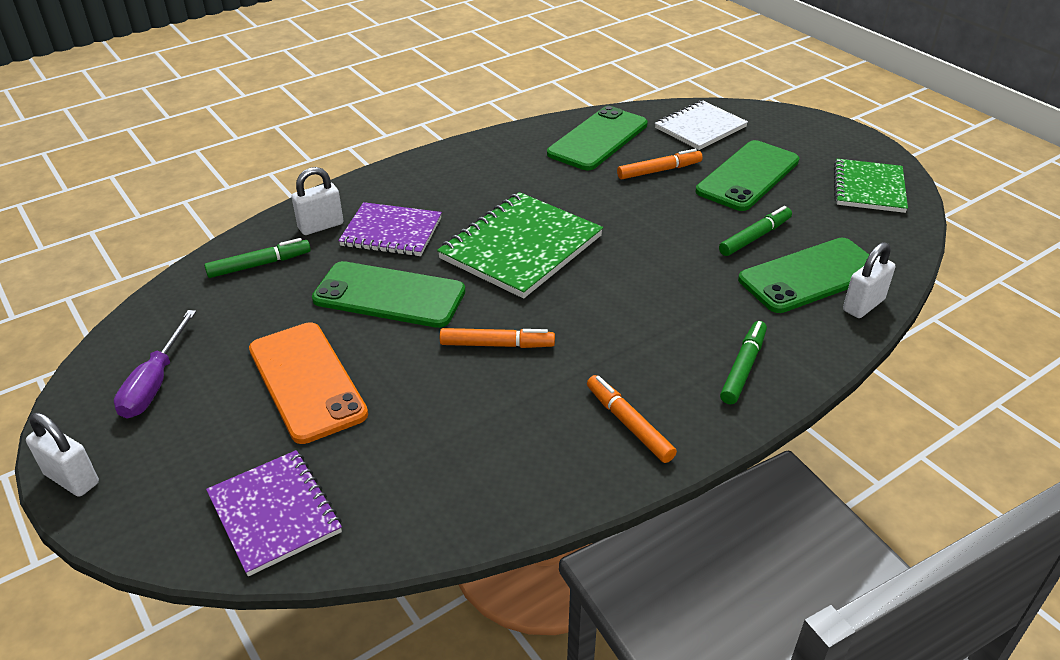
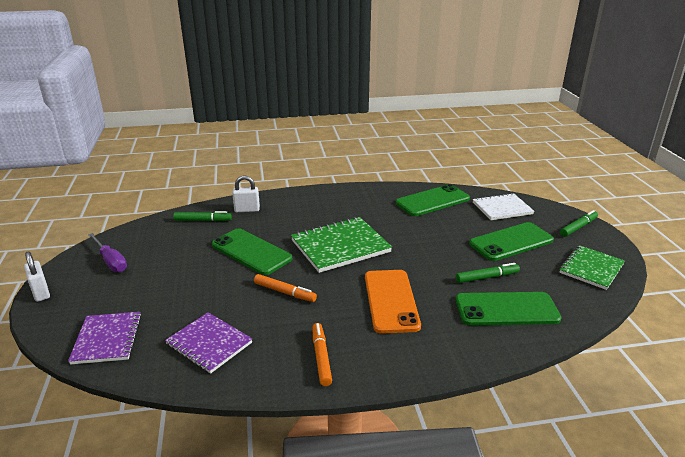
camera: 25 degrees right, 10 degrees down
(155, 383) = (111, 261): purple screwdriver -> purple screwdriver turned 75 degrees counterclockwise
(306, 381) = (176, 281): orange phone -> orange phone (391, 301)
(391, 232) = (279, 221): purple notebook -> purple notebook (209, 344)
(659, 171) = (456, 226): orange marker -> none
(743, 367) = (417, 349): green marker -> green marker (578, 227)
(863, 305) = (529, 337): white padlock -> none

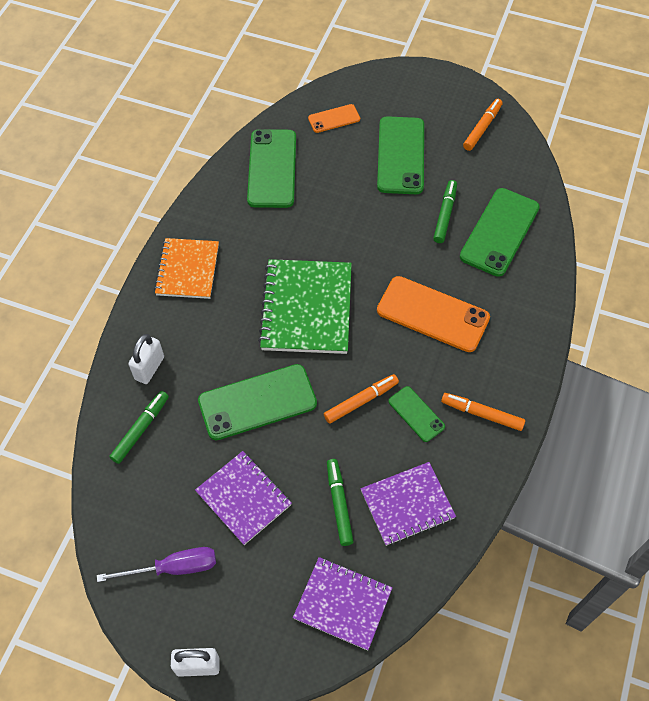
camera: 60 degrees left, 30 degrees up
(174, 270) = (244, 498): none -> purple notebook
(294, 322) = (416, 414): none -> green phone
(326, 199) = (187, 270): none -> orange notebook
(502, 208) = (334, 119): white notebook -> orange phone
(578, 227) = (412, 85): green marker -> green marker (339, 504)
(591, 268) = (482, 128): green notebook -> orange marker

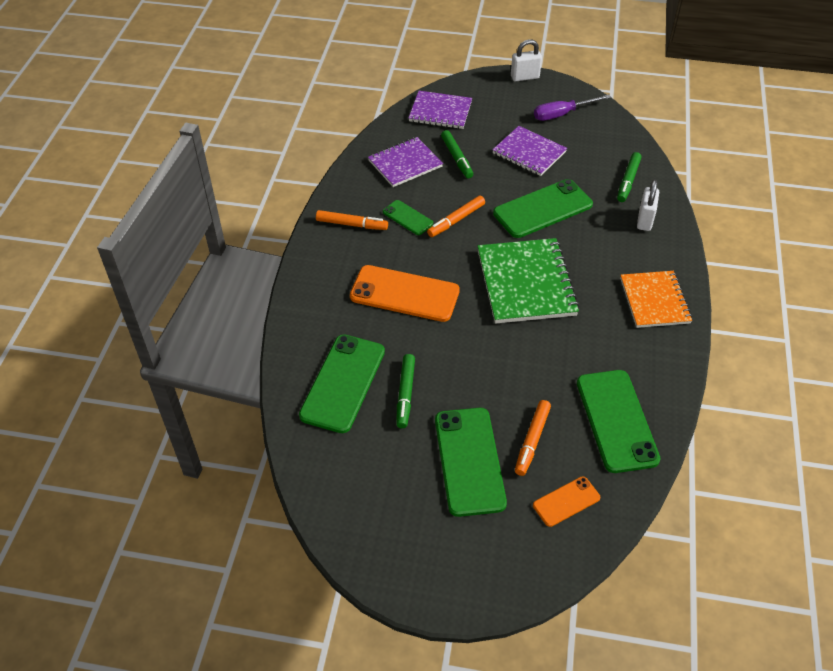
camera: 170 degrees right, 10 degrees down
(482, 128) = (371, 517): orange marker -> orange marker (532, 441)

